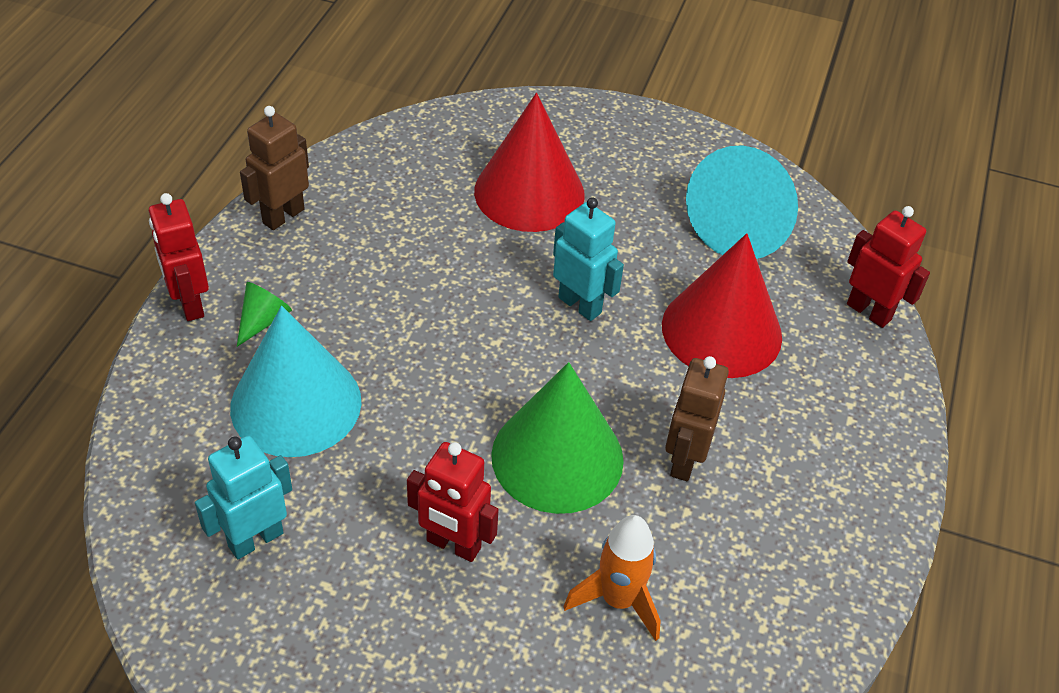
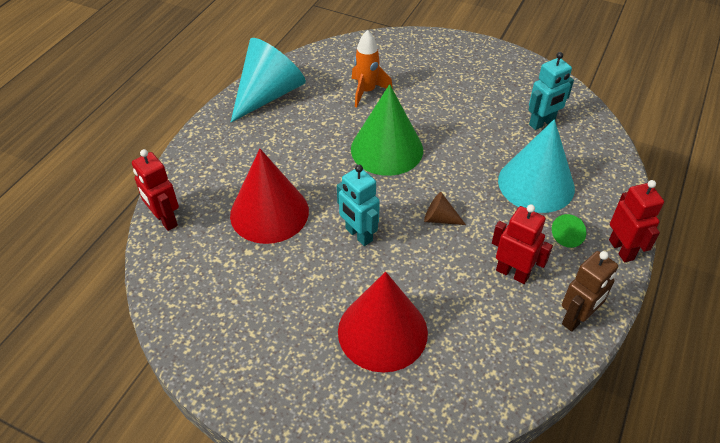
camera: 170 degrees left, 0 degrees up
(453, 545) = (444, 115): red robot -> red robot (512, 273)
(460, 335) = (440, 219): none -> brown cone
(684, 460) = (317, 144): brown robot -> none
(744, 225) = (220, 292): turquoise cone -> turquoise cone (268, 94)

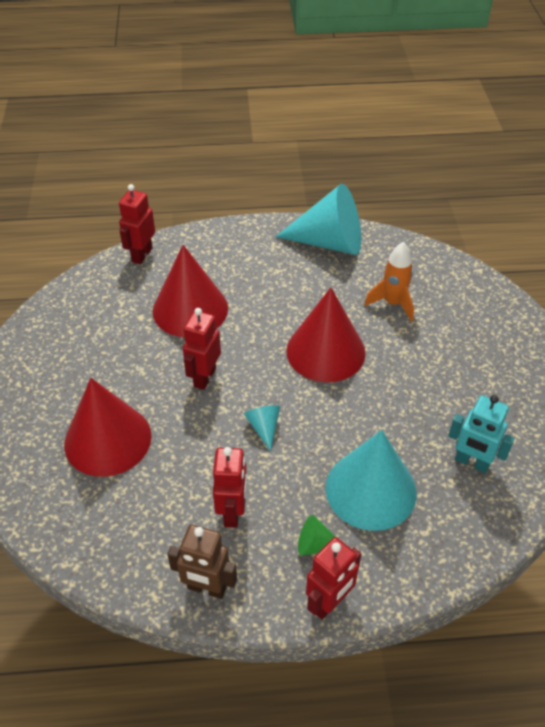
camera: 60 degrees right, 0 degrees up
(358, 235) = (204, 377): turquoise robot -> red robot
(387, 149) = (325, 351): green cone -> red cone
(440, 219) = (264, 427): brown cone -> turquoise cone

